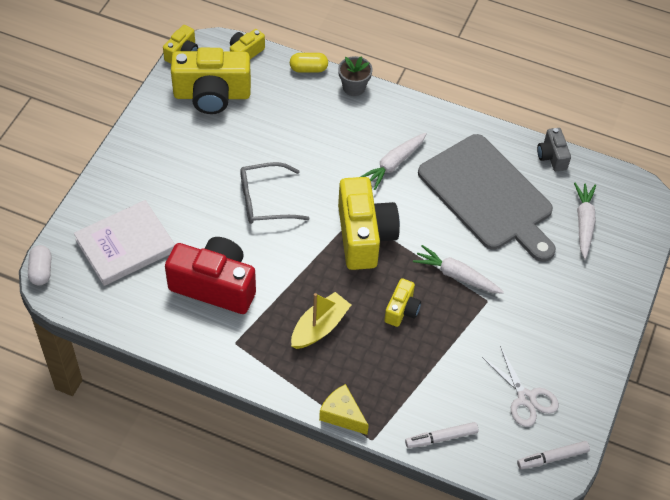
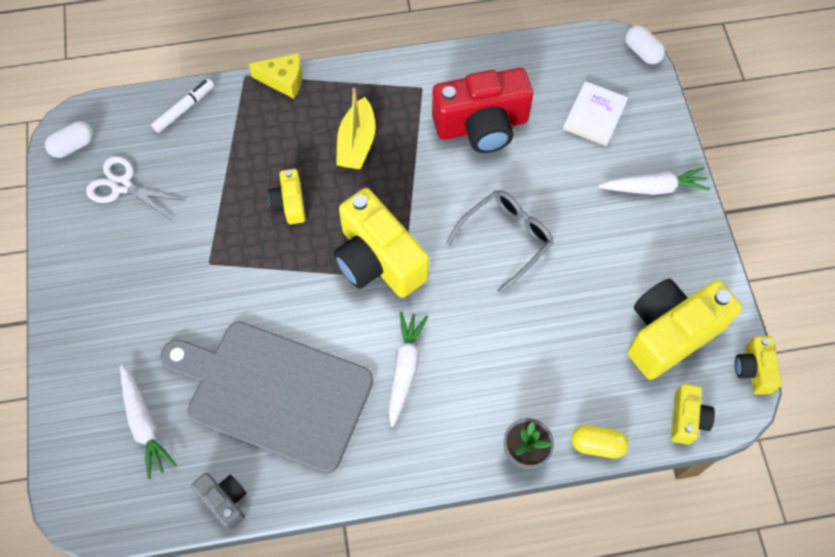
camera: 150 degrees right, 10 degrees up
(125, 245) = (594, 115): white book -> white book, size x0.64
(308, 69) = (597, 445): yellow capsule -> yellow capsule turned 45 degrees clockwise
(456, 276) = (255, 272): white carrot -> white carrot (653, 188)
(552, 458) = (73, 146): white marker -> white capsule

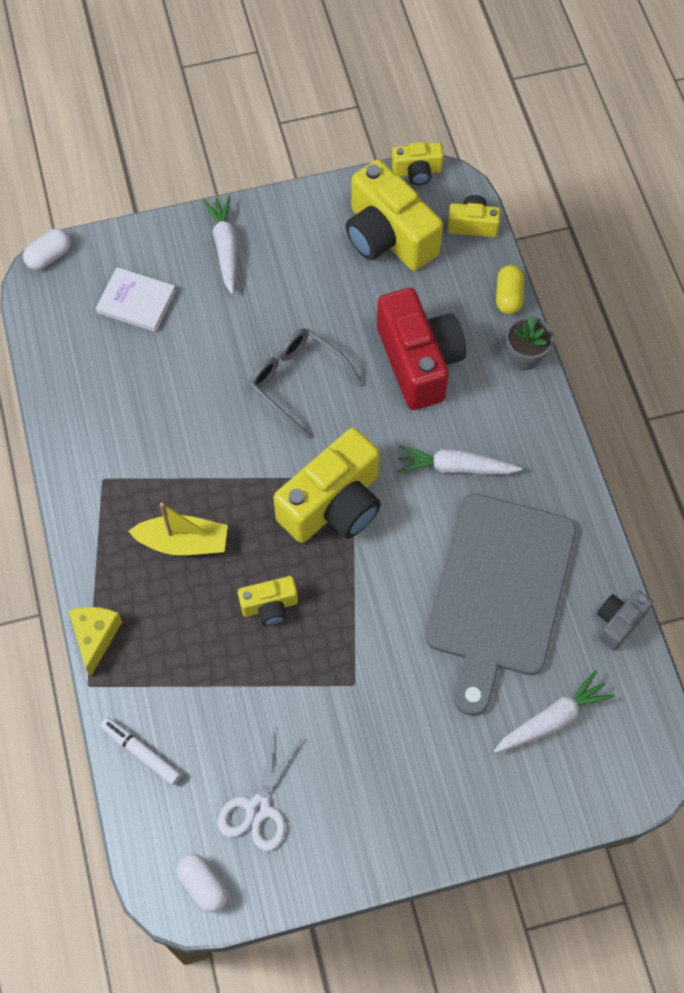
camera: 95 degrees left, 0 degrees up
(481, 126) = (154, 412): red camera -> red camera (418, 361)

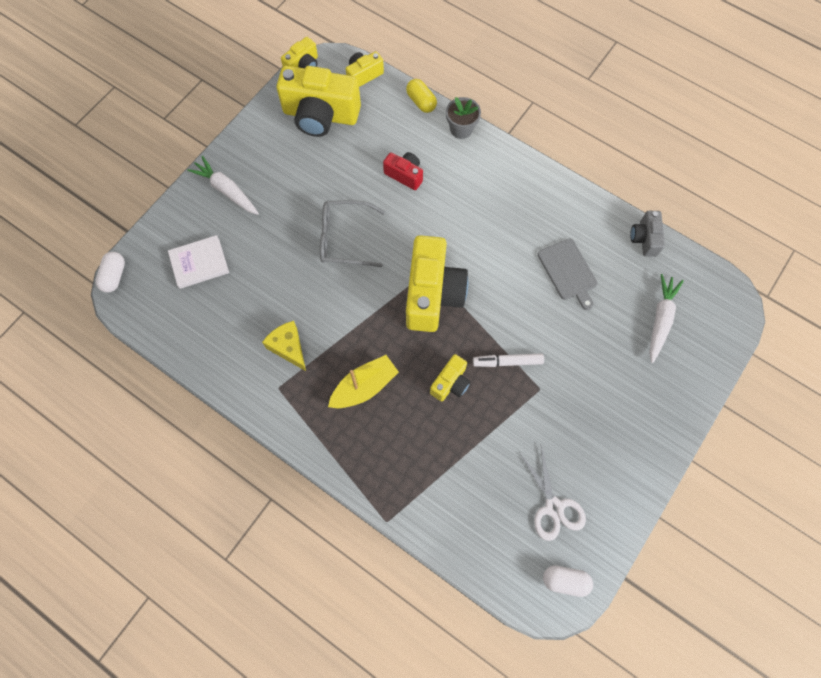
camera: 40 degrees left, 5 degrees up
(95, 637) = (363, 488): yellow cheese -> yellow cheese (288, 347)
(141, 752) = (456, 534): white marker -> white marker (507, 362)
(418, 361) = (405, 175): red camera -> red camera, size x0.50
(455, 467) = (481, 220): white carrot -> none
(499, 591) = (568, 271): grey cutting board -> grey cutting board, size x0.46

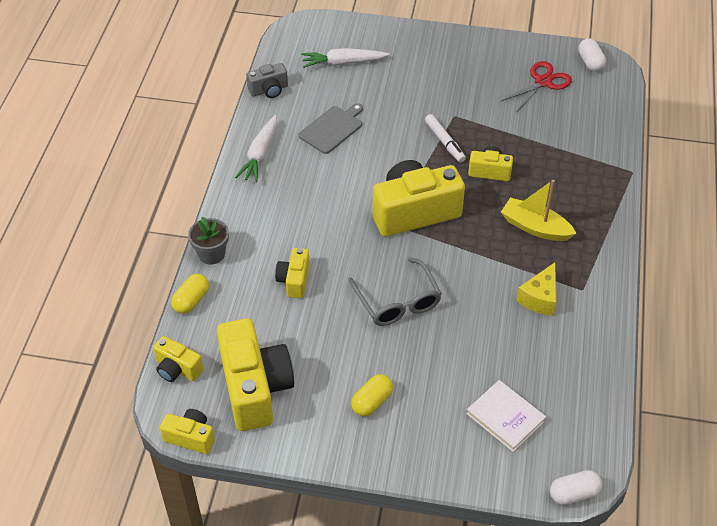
camera: 115 degrees left, 20 degrees down
(226, 190) = (404, 435): white carrot -> white carrot (260, 154)
(266, 182) = (372, 402): none -> yellow capsule
(405, 175) = (294, 280): red camera -> yellow camera
(553, 507) = (543, 82): white scissors -> red scissors

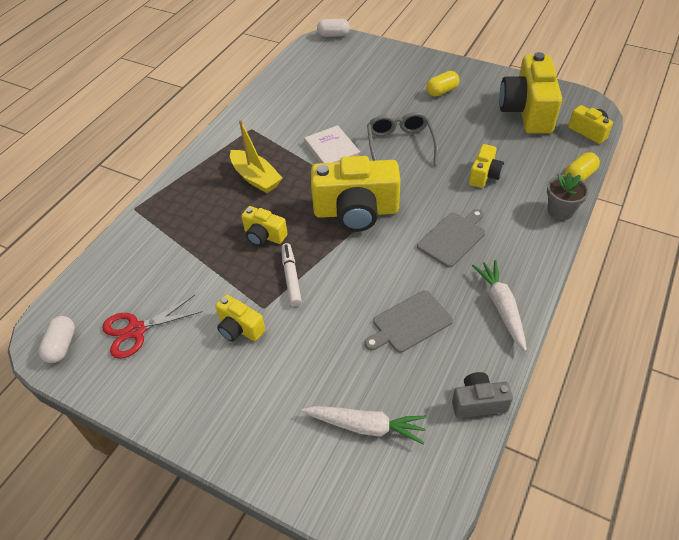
camera: 160 degrees left, 0 degrees up
(190, 437) = (576, 92): yellow camera -> yellow camera (240, 328)
(260, 154) = (501, 307): white carrot -> white carrot turned 45 degrees counterclockwise
(313, 205) = (453, 238): none -> grey cutting board
(505, 417) = (354, 71): white book -> white book (332, 150)
(539, 298) = (287, 128): yellow cheese -> none

